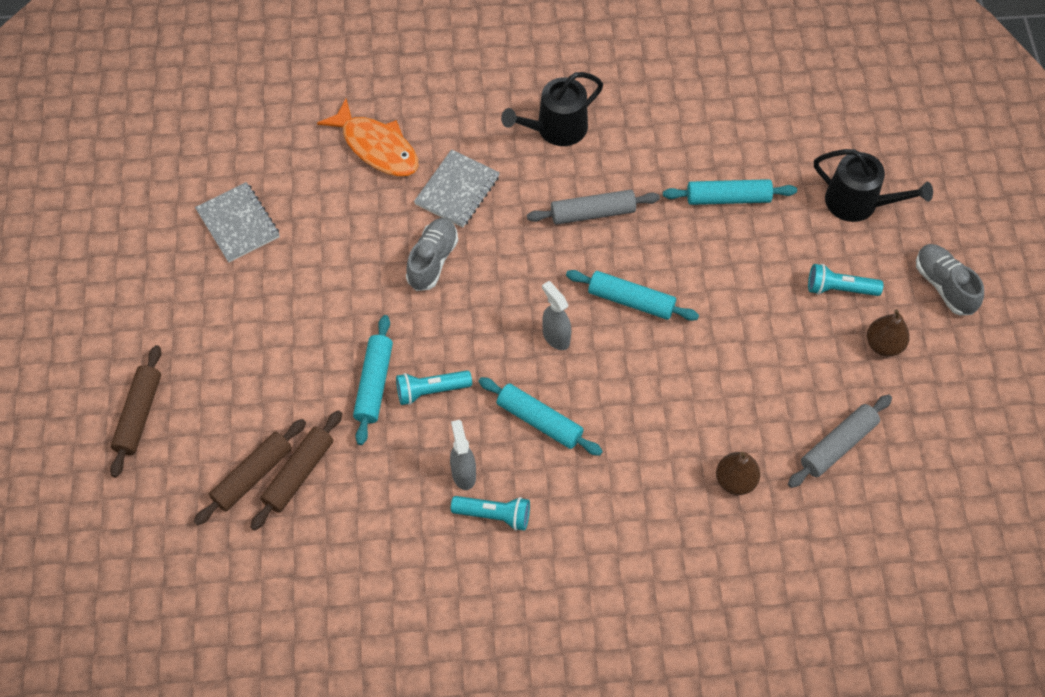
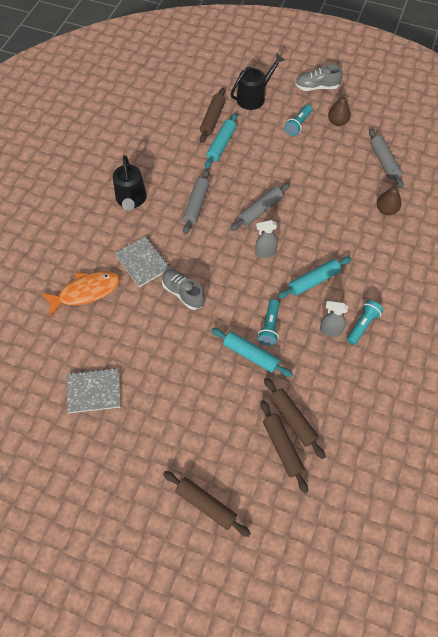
camera: 65 degrees left, 0 degrees up
(631, 300) = (260, 210): turquoise rolling pin -> grey rolling pin
(773, 165) = (212, 119): none -> brown rolling pin

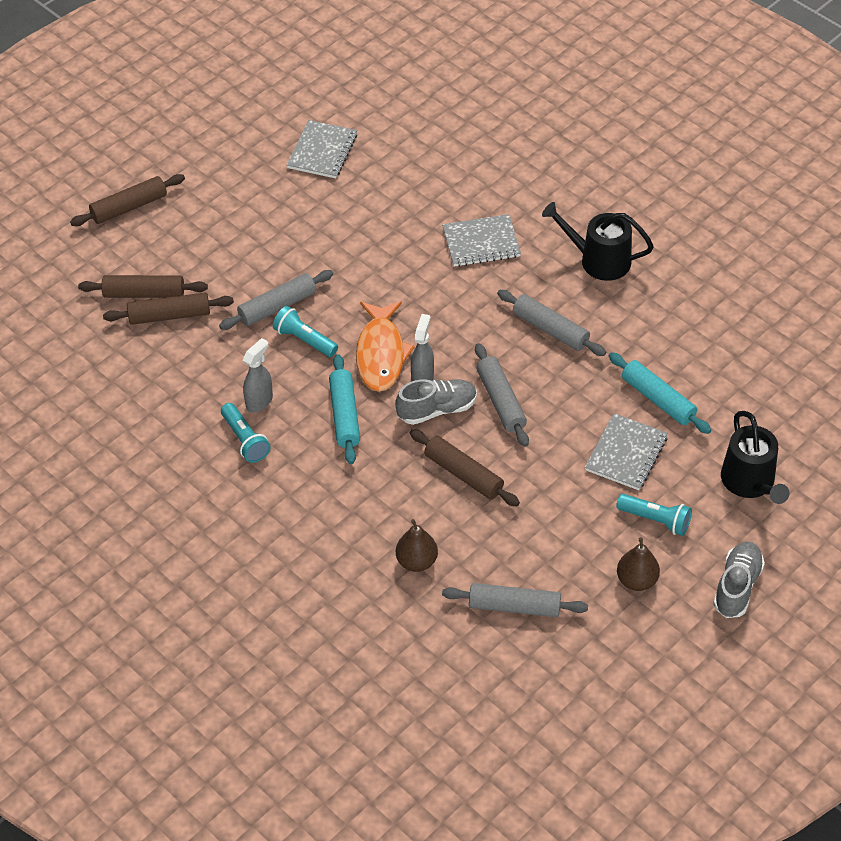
camera: 115 degrees right, 10 degrees down
(86, 292) = (465, 176): orange fish -> orange fish (381, 354)
(183, 293) = (408, 269): grey shoe -> grey shoe (437, 409)
(212, 119) = (722, 407): brown rolling pin -> brown rolling pin (464, 474)
(251, 355) = (277, 307): turquoise rolling pin -> grey rolling pin
(264, 147) = (626, 453): none -> grey notebook
(298, 125) = (655, 520): turquoise flashlight -> turquoise flashlight turned 150 degrees clockwise

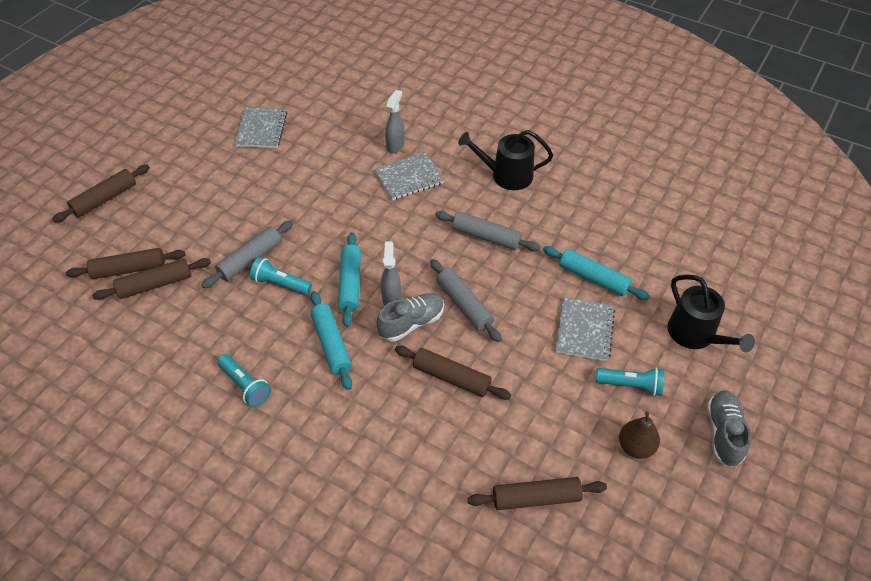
camera: 15 degrees left, 0 degrees up
(259, 401) = (251, 347): grey spray bottle -> grey spray bottle (395, 145)
(381, 354) = (350, 283): orange fish -> turquoise rolling pin
(416, 561) = (433, 472): brown pear -> none
(514, 606) = (536, 498): grey rolling pin -> brown rolling pin

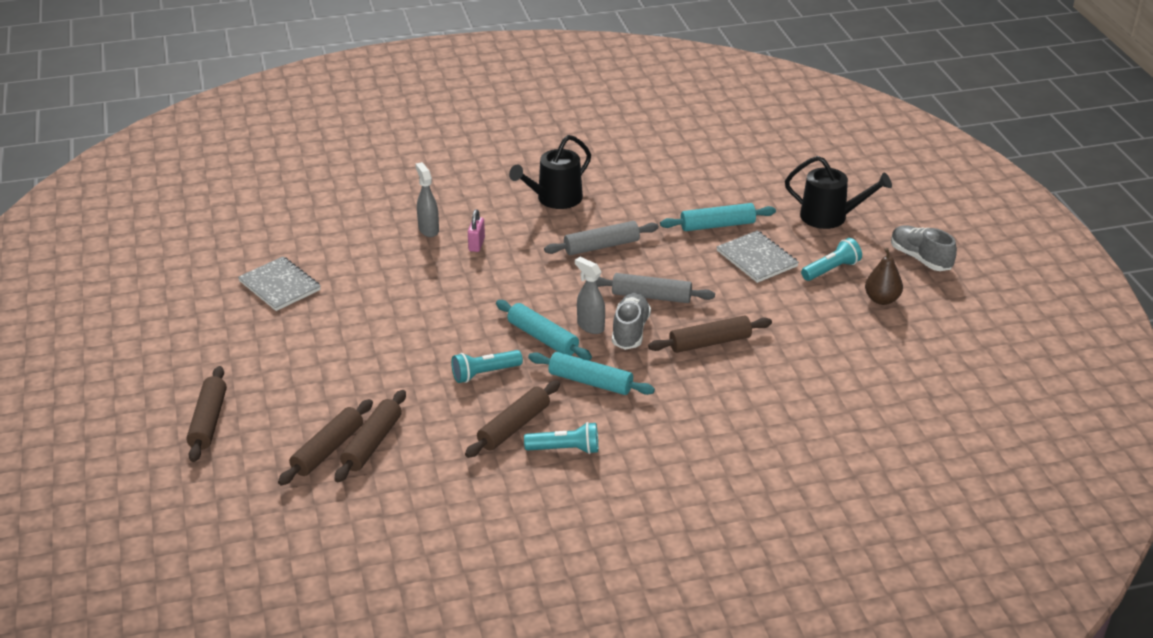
camera: 45 degrees left, 15 degrees down
(250, 259) = (430, 375): grey rolling pin -> none
(409, 178) = (476, 244): grey notebook -> pink padlock
(536, 498) = (864, 367): brown rolling pin -> brown rolling pin (514, 426)

